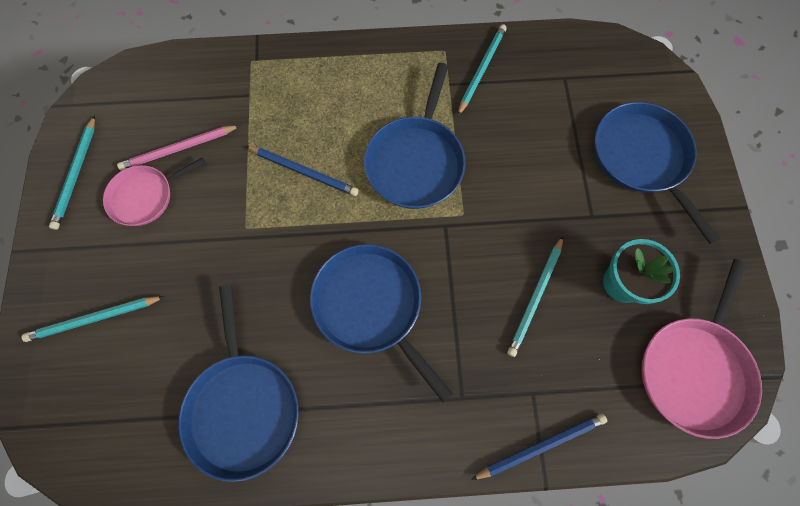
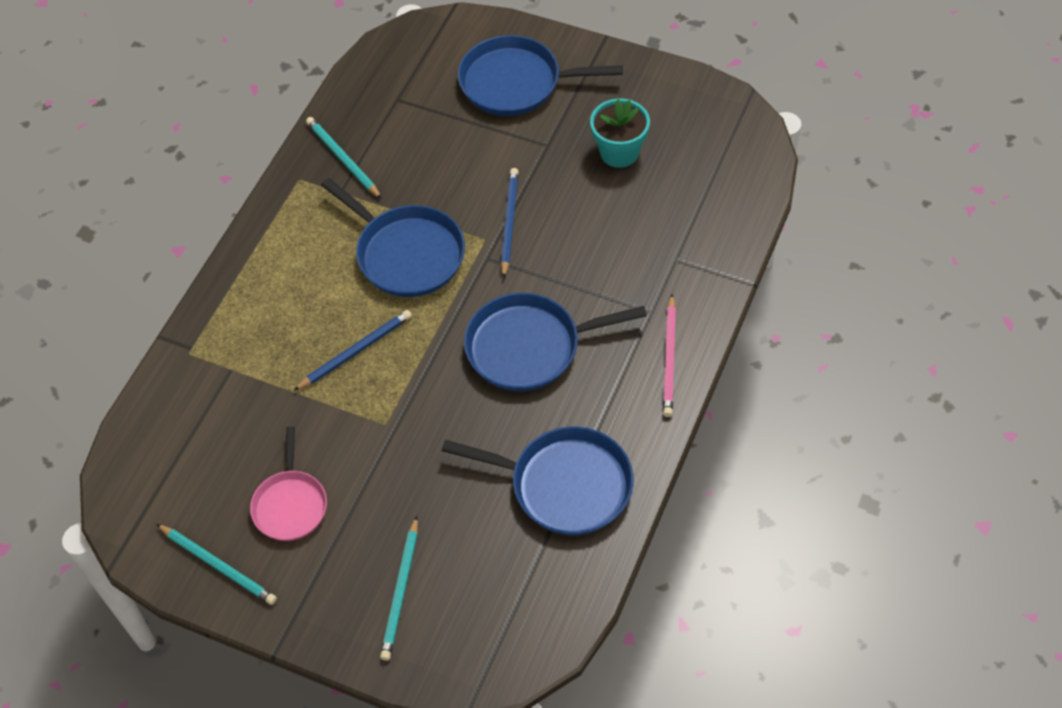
camera: 60 degrees left, 15 degrees down
(179, 149) = (253, 455): pink pencil -> pink pencil (669, 358)
(535, 297) = (594, 219): turquoise pencil -> none
(540, 446) = (719, 273): blue pencil -> blue pencil (509, 223)
(694, 369) = (717, 141): pink pan -> none

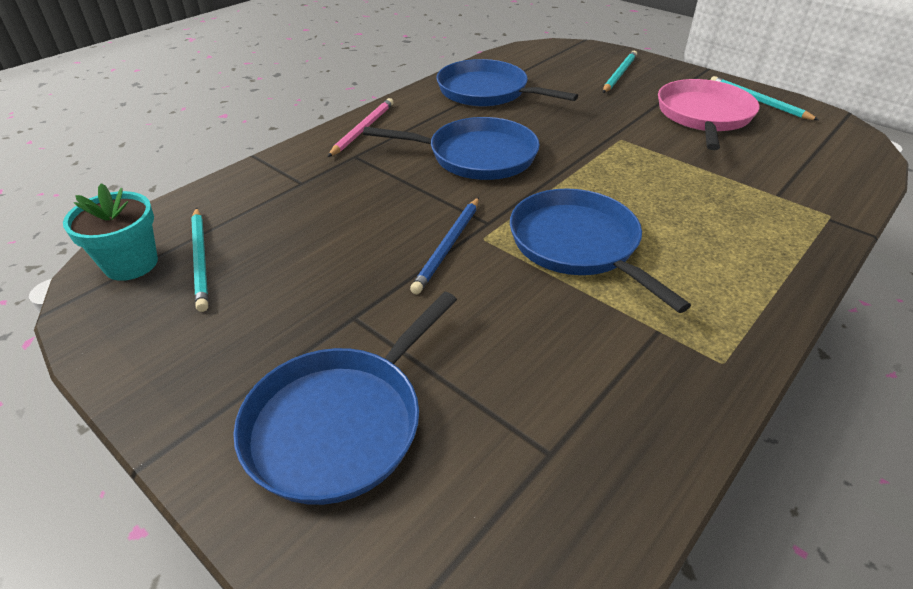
camera: 165 degrees left, 15 degrees down
(290, 504) = (704, 116): pink pan -> pink pan, size x1.56
(343, 159) = (653, 374): turquoise pencil -> turquoise pencil (201, 259)
(355, 351) = (645, 183): blue pencil -> none
(516, 83) = (340, 423): blue pan -> blue pan turned 105 degrees clockwise
(619, 152) = (272, 285): turquoise flower pot -> turquoise flower pot (131, 264)

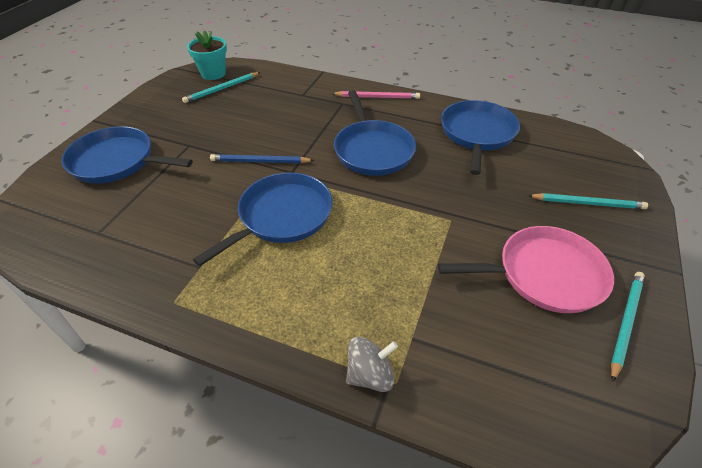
camera: 70 degrees right, 5 degrees up
(823, 227) = (370, 374): none -> grey spinning top

